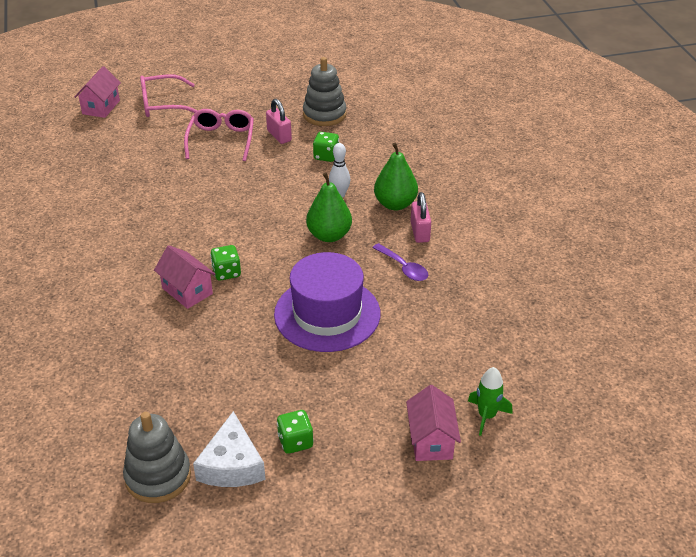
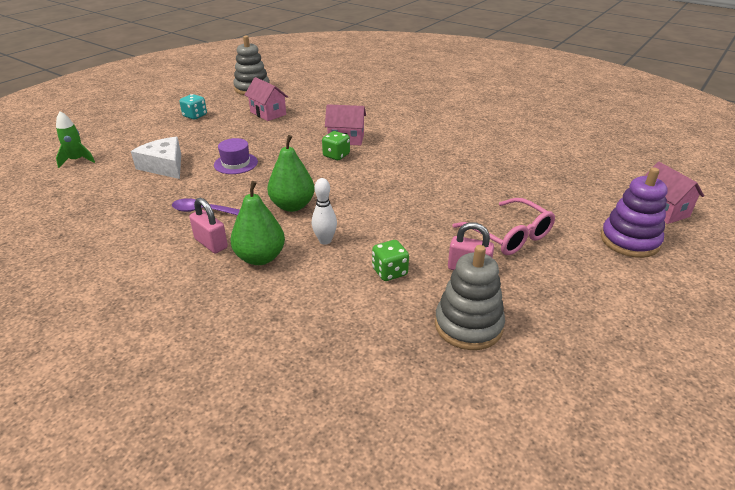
camera: 140 degrees right, 5 degrees down
(162, 104) = (629, 241): pink glasses -> purple stacking toy
(232, 465) = (220, 101): white cheese -> white cheese (164, 166)
(295, 441) = (195, 116): green dice -> turquoise dice
(327, 314) = (236, 163): purple hat -> purple hat, size x0.50
(431, 440) = (111, 140): pink house -> pink house (268, 113)

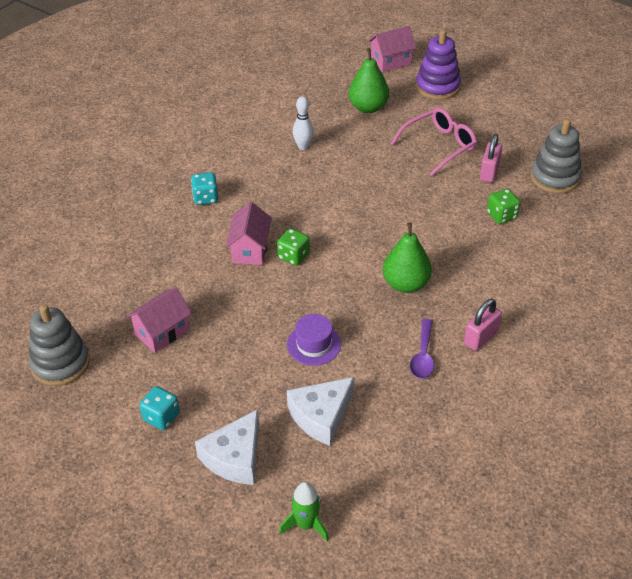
camera: 90 degrees left, 10 degrees up
(148, 137) = (234, 457): none -> white cheese
(260, 258) = (497, 298): green pear -> green pear (368, 107)
(325, 240) = (463, 256): white bowling pin -> white bowling pin (303, 146)
(407, 122) = (205, 198): none -> turquoise dice

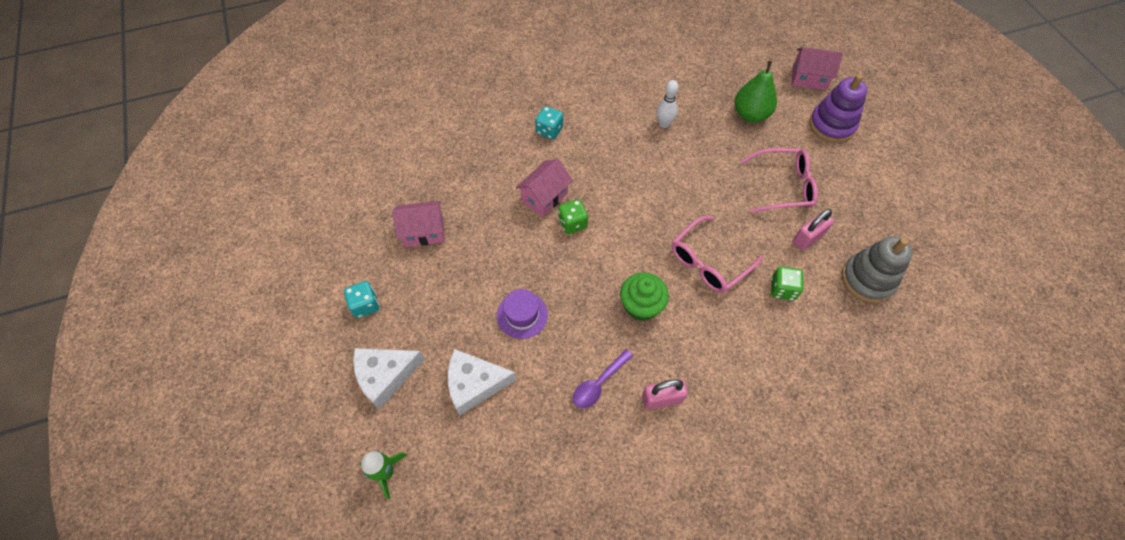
camera: 35 degrees right, 15 degrees up
(60, 363) = (338, 215): grey stacking toy -> none
(406, 284) = (641, 306): green pear -> green cupcake
(430, 226) = (708, 262): none -> pink glasses

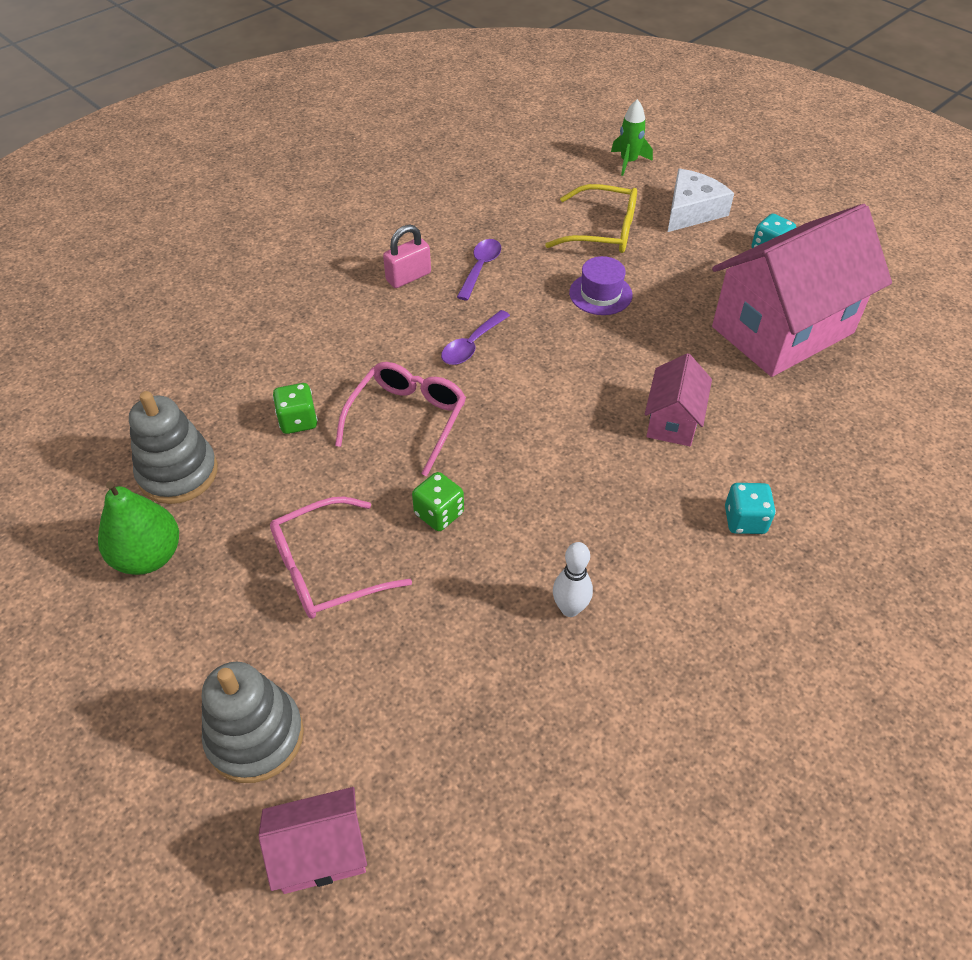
camera: 155 degrees right, 10 degrees down
(424, 232) = (782, 330): pink house -> pink house, size x2.12
(475, 384) = (603, 231): white cheese -> yellow glasses
(572, 223) = (612, 402): green dice -> green dice (439, 513)
(641, 306) = (471, 345): green cupcake -> purple spoon
(750, 114) = (421, 695): green pear -> green pear (148, 556)
(808, 238) = (272, 500): pink padlock -> none
(831, 125) = (255, 736): purple stacking toy -> grey stacking toy

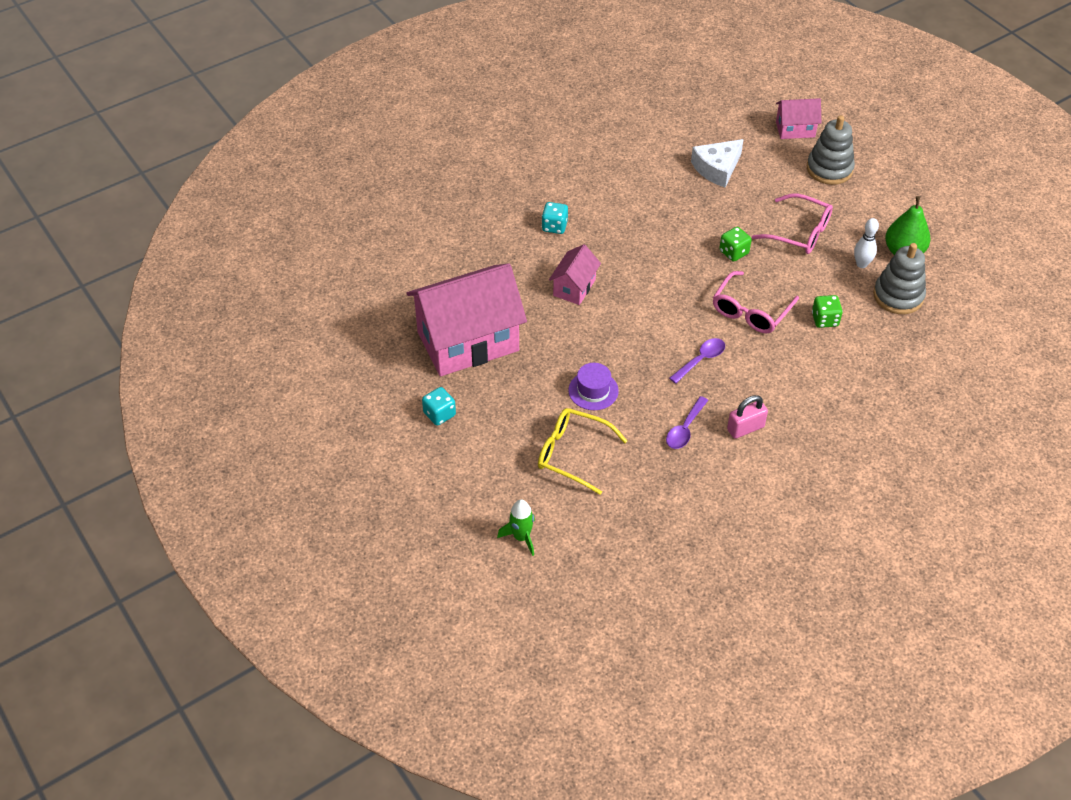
camera: 170 degrees left, 0 degrees up
(326, 569) = (800, 232): pink glasses -> pink glasses turned 45 degrees clockwise
(570, 608) = (667, 198): white bowling pin -> white bowling pin (861, 264)
(691, 211) = (486, 465): white cheese -> white cheese (717, 168)

